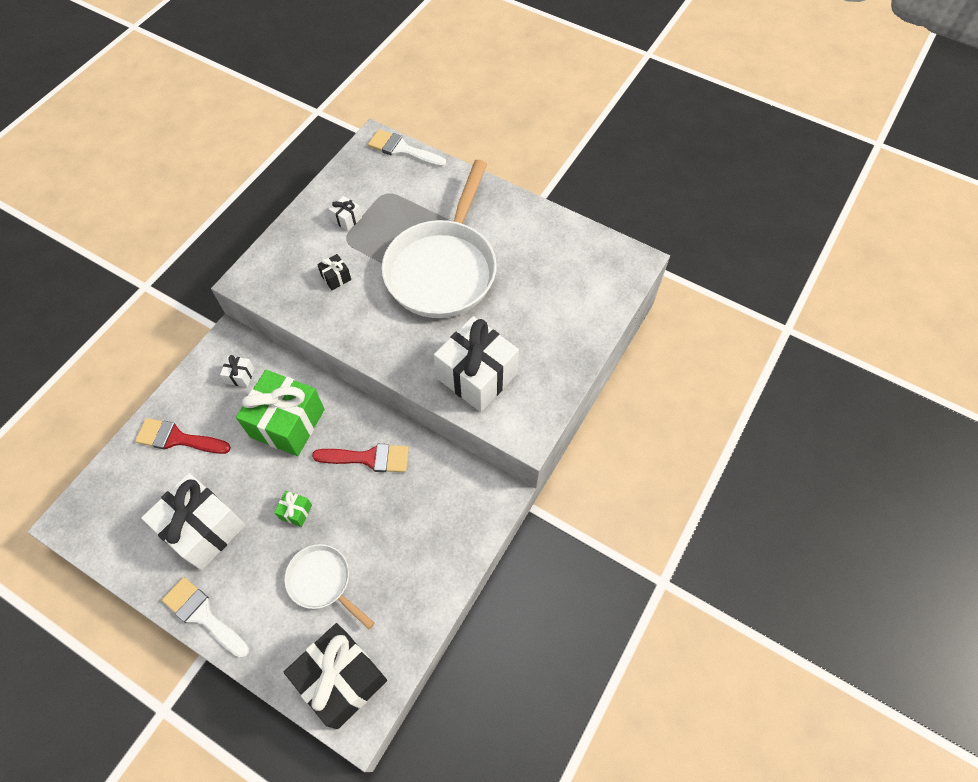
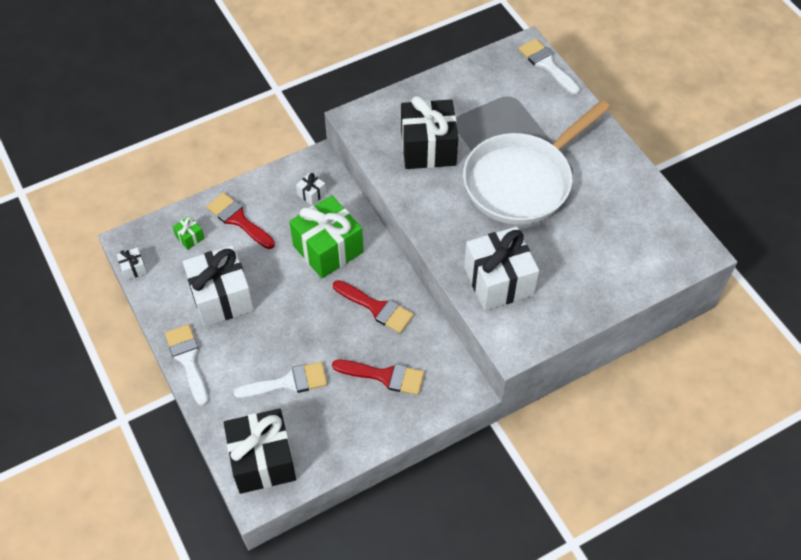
camera: 30 degrees right, 5 degrees down
(296, 512) = (297, 320): green gift -> green gift (190, 237)
(322, 581) = (288, 382): white pan -> white brush
(336, 277) = (428, 148): black gift -> black gift, size x2.39
(347, 219) = (464, 104): white gift -> white gift (133, 269)
(415, 522) = (385, 376): none -> red brush

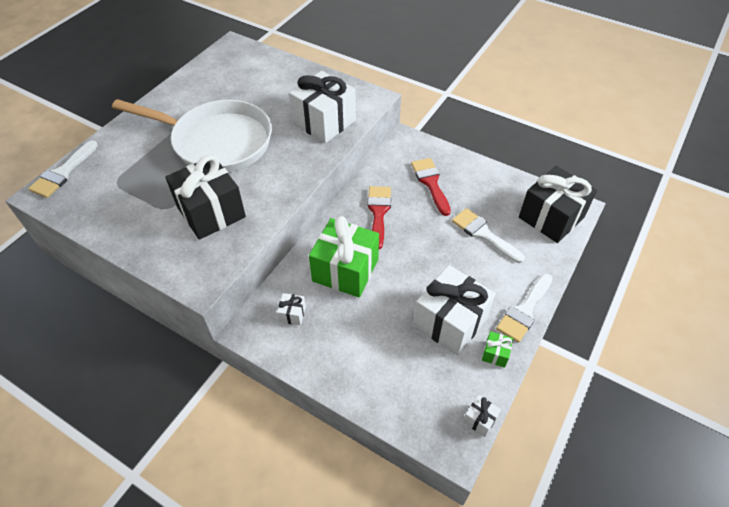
camera: 120 degrees left, 5 degrees down
(190, 237) = (409, 390): green gift -> green gift (495, 354)
(238, 219) = (360, 359): red brush -> none

